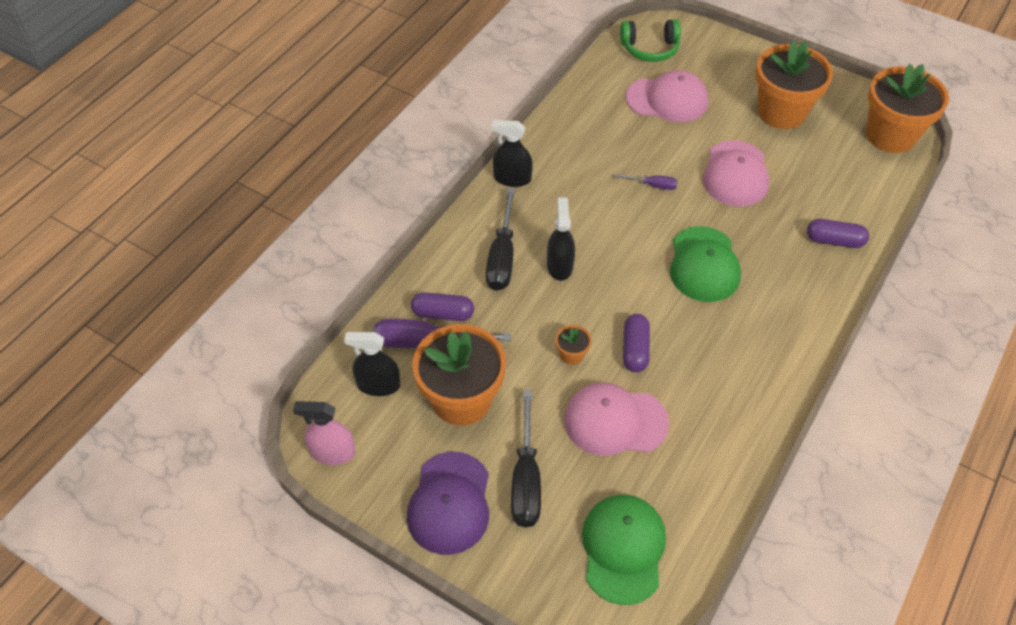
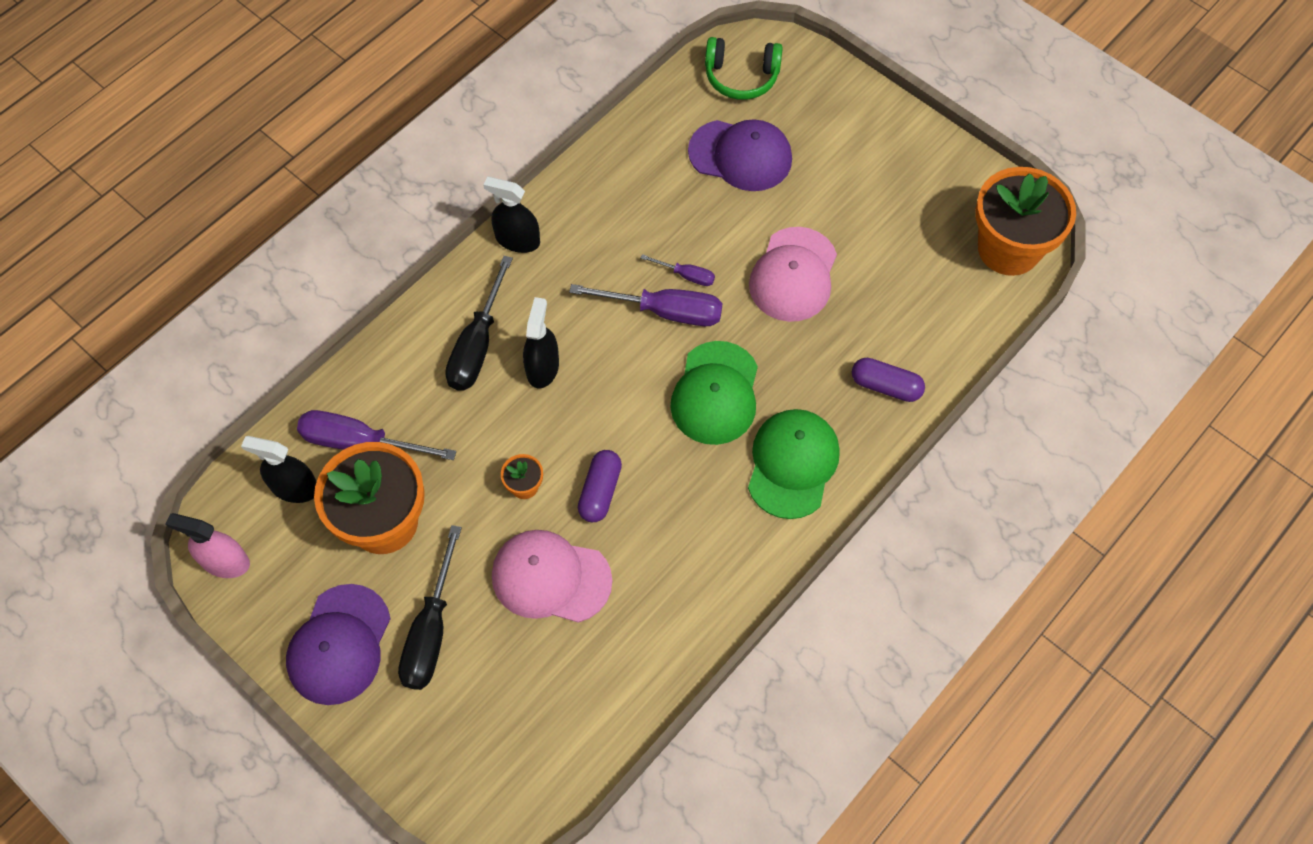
camera: 10 degrees right, 10 degrees up
(443, 314) = (389, 409): purple capsule -> none
(623, 549) = (516, 732): green cap -> green cap (792, 464)
(644, 212) = (665, 311): none -> purple screwdriver
(667, 99) = (740, 155): pink cap -> purple cap
(781, 112) = (880, 194): orange flower pot -> none

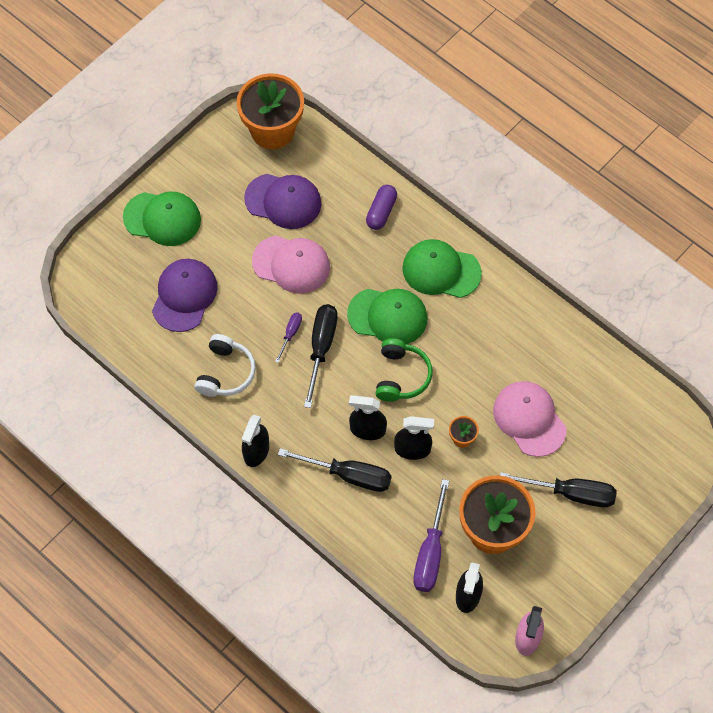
camera: 90 degrees left, 0 degrees up
(339, 645) = (584, 552): purple cap -> purple cap (283, 201)
(511, 422) = (412, 449): none -> black spray bottle
(551, 578) = (529, 419): pink cap -> pink cap turned 135 degrees clockwise
(600, 491) = (464, 389): purple capsule -> none
(629, 204) = (225, 373): none -> white headphones
(665, 311) = (321, 348): purple screwdriver -> black screwdriver
(741, 77) = (109, 293): green headphones -> green headphones (401, 376)
(855, 127) = (162, 218): none -> green cap

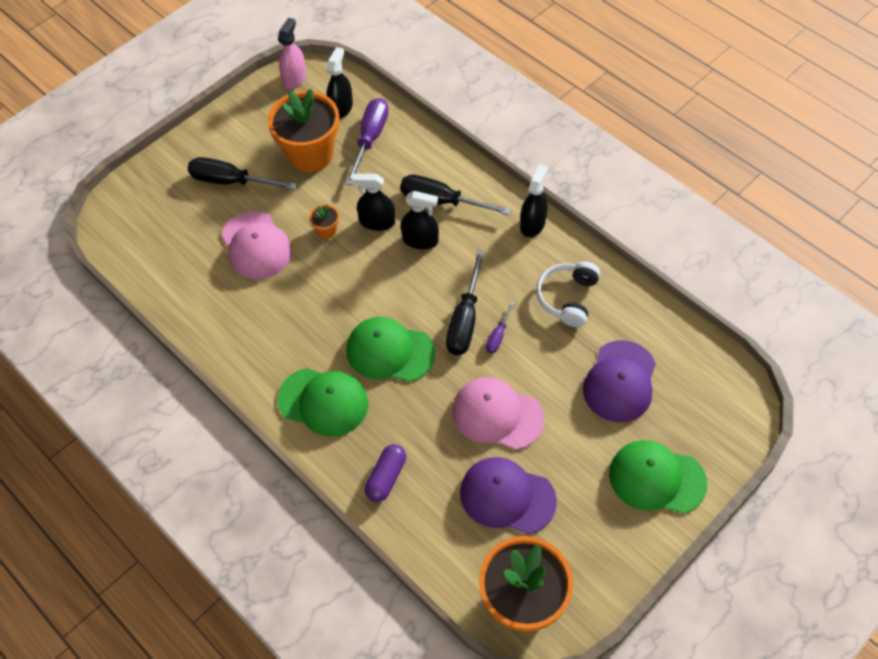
camera: 175 degrees left, 5 degrees down
(401, 376) = (381, 289): green headphones -> none

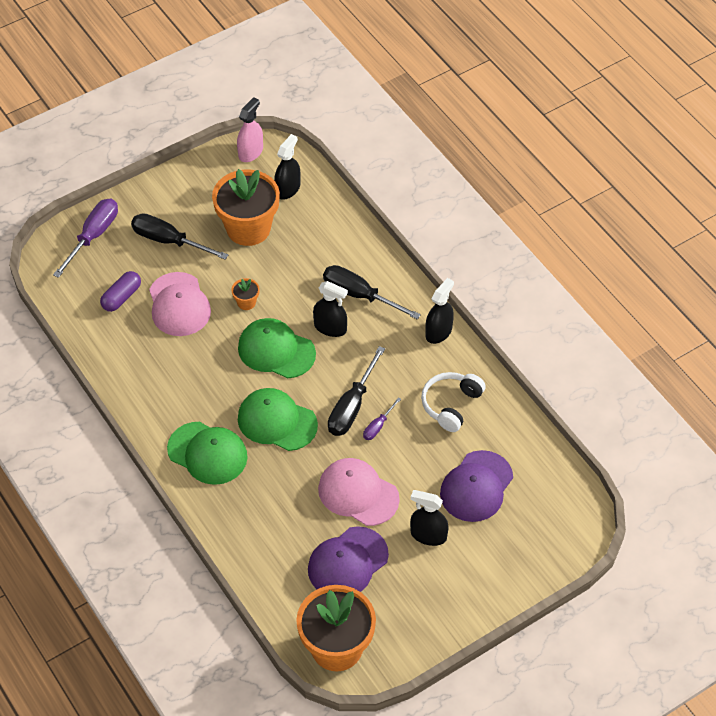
camera: 10 degrees right, 5 degrees down
(370, 139) = (308, 224): purple screwdriver -> purple screwdriver (93, 236)
(377, 222) = (295, 303): black spray bottle -> black spray bottle (428, 535)
(386, 477) = (247, 526): purple capsule -> purple capsule (121, 297)
(507, 496) = (347, 562): purple cap -> purple cap turned 75 degrees counterclockwise
(656, 478) = (483, 573): green cap -> green cap (276, 350)

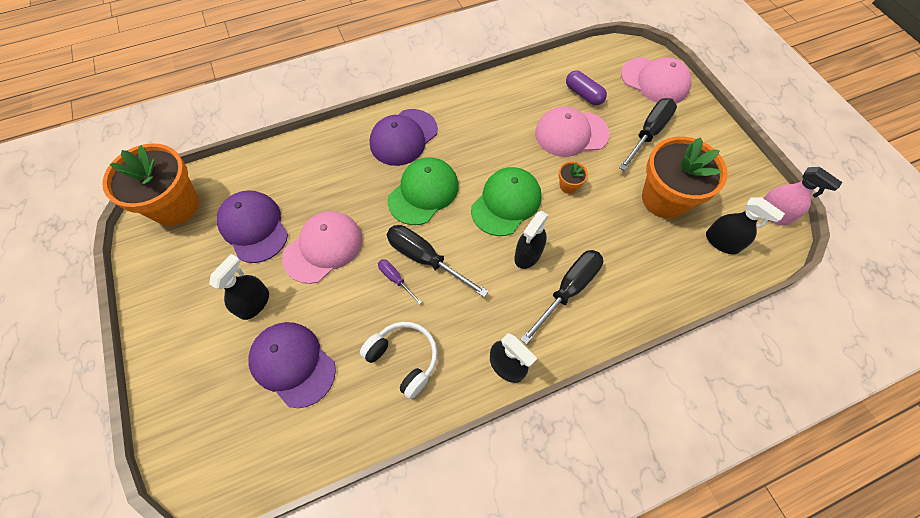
camera: 100 degrees right, 10 degrees up
(93, 236) = (655, 81): purple screwdriver -> pink cap
(207, 453) = (403, 137): green cap -> purple cap

